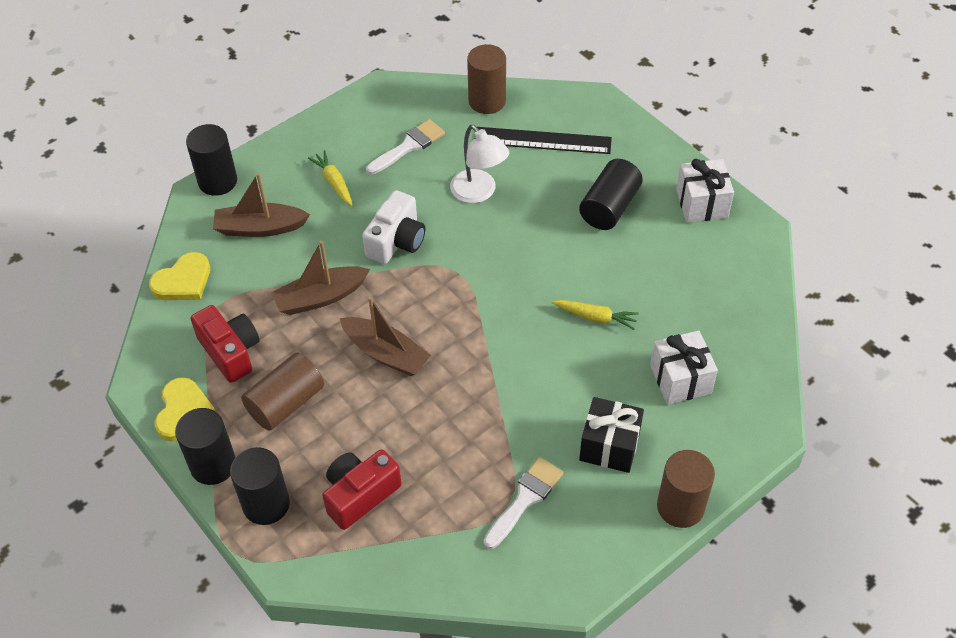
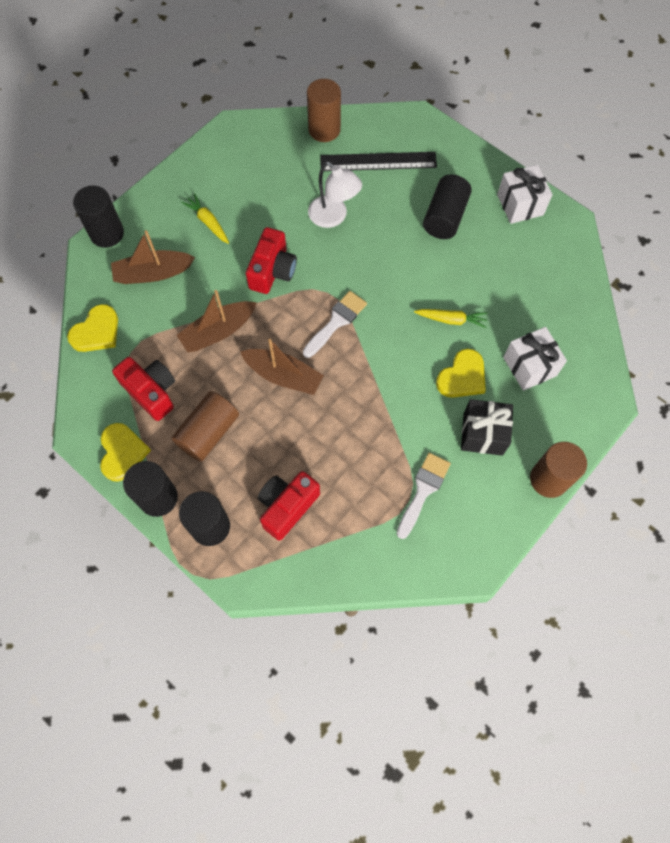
camera: 10 degrees left, 15 degrees up
(396, 241) = (272, 271): white camera -> red camera
(409, 146) = (266, 180): white brush -> white brush (336, 322)
(597, 380) = (462, 377): none -> yellow heart

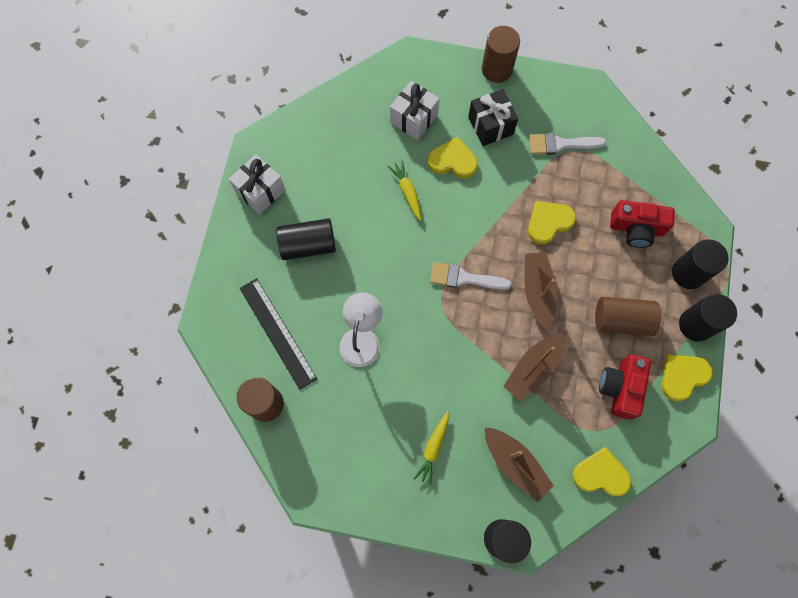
camera: 120 degrees left, 5 degrees up
(218, 331) = (533, 368): brown boat -> brown boat turned 105 degrees clockwise
(272, 271) = (448, 359): red camera -> none
(345, 426) = (548, 222): none -> yellow heart

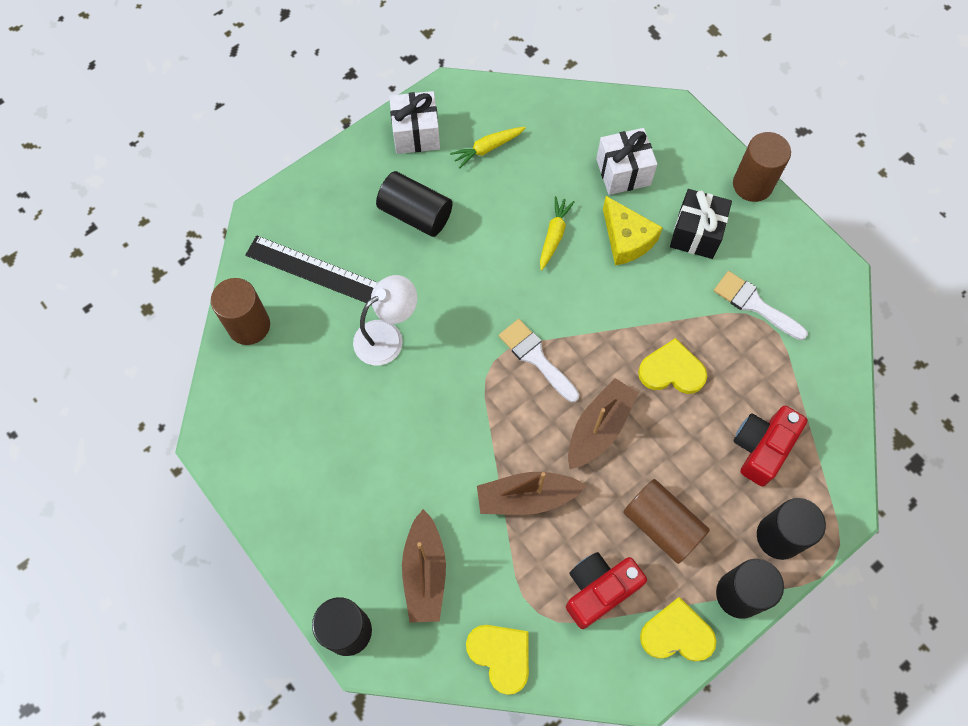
camera: 40 degrees right, 5 degrees down
(278, 332) = (316, 271): black ruler -> black ruler turned 75 degrees counterclockwise
(433, 448) = (360, 491): yellow carrot -> yellow carrot (487, 148)
(453, 161) = (626, 239): yellow heart -> yellow cheese
(636, 229) = (761, 448): red camera -> red camera turned 75 degrees clockwise

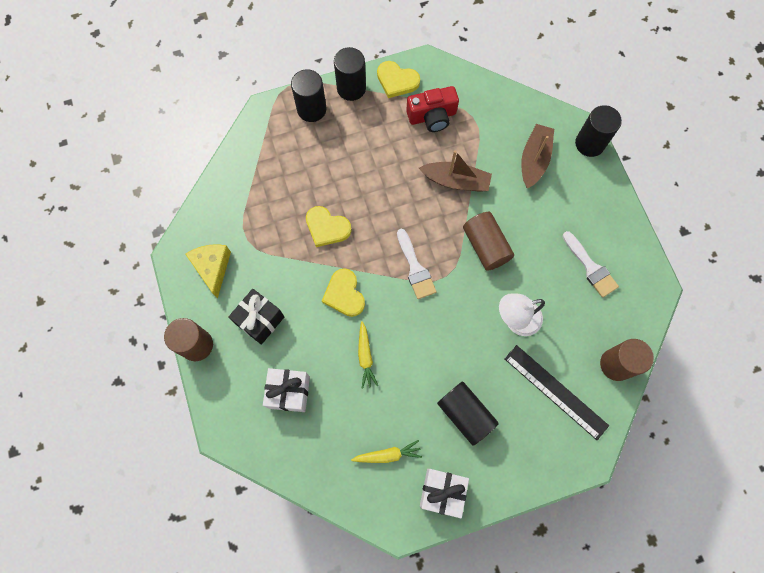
camera: 160 degrees left, 5 degrees up
(501, 656) = (502, 102): yellow heart -> yellow heart (344, 294)
(554, 235) = (365, 357): yellow carrot -> yellow carrot turned 45 degrees counterclockwise
(599, 428) = (392, 207): brown boat -> none
(626, 239) = (313, 334): yellow cheese -> yellow cheese (212, 268)
(662, 525) = (378, 138): brown cylinder -> brown cylinder (485, 246)
(754, 304) = (247, 253): white brush -> white brush (590, 267)
(761, 448) = (294, 160): red camera -> none

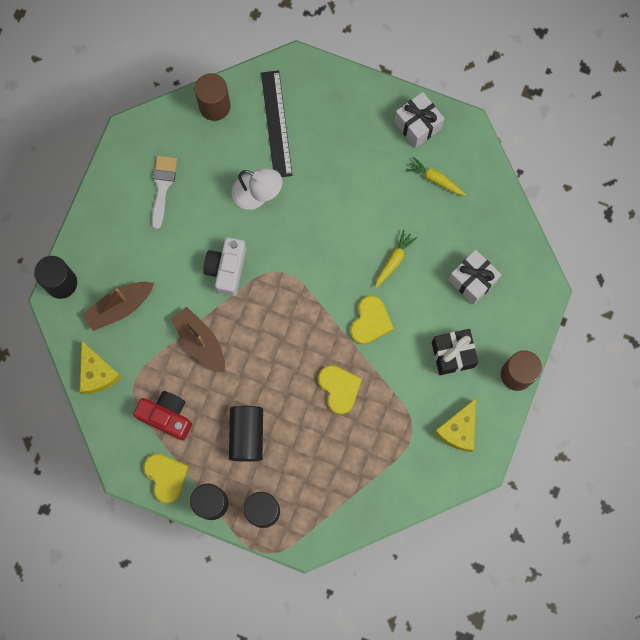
camera: 140 degrees left, 5 degrees up
(415, 268) = (297, 297): white brush -> none
(465, 414) = (355, 161): black cylinder -> black cylinder (247, 435)
(485, 246) = (227, 269): brown cylinder -> white camera
(505, 107) = (97, 373): none -> yellow cheese

